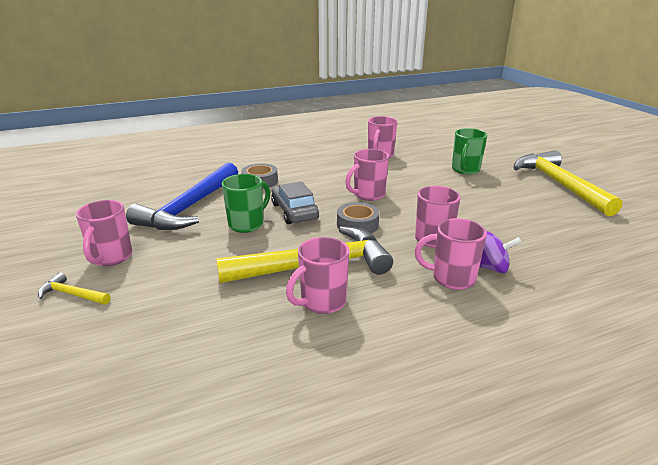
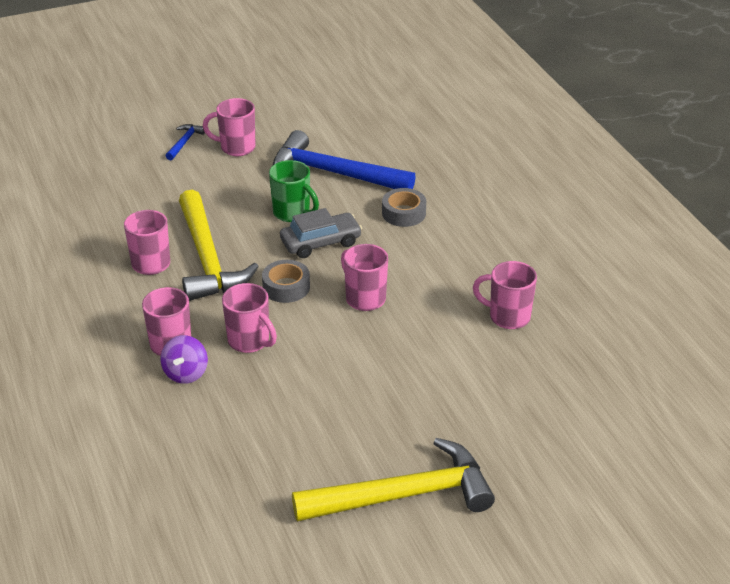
camera: 90 degrees right, 10 degrees up
(72, 294) = (184, 142): yellow hammer -> blue hammer
(465, 170) = (455, 400): green mug -> none

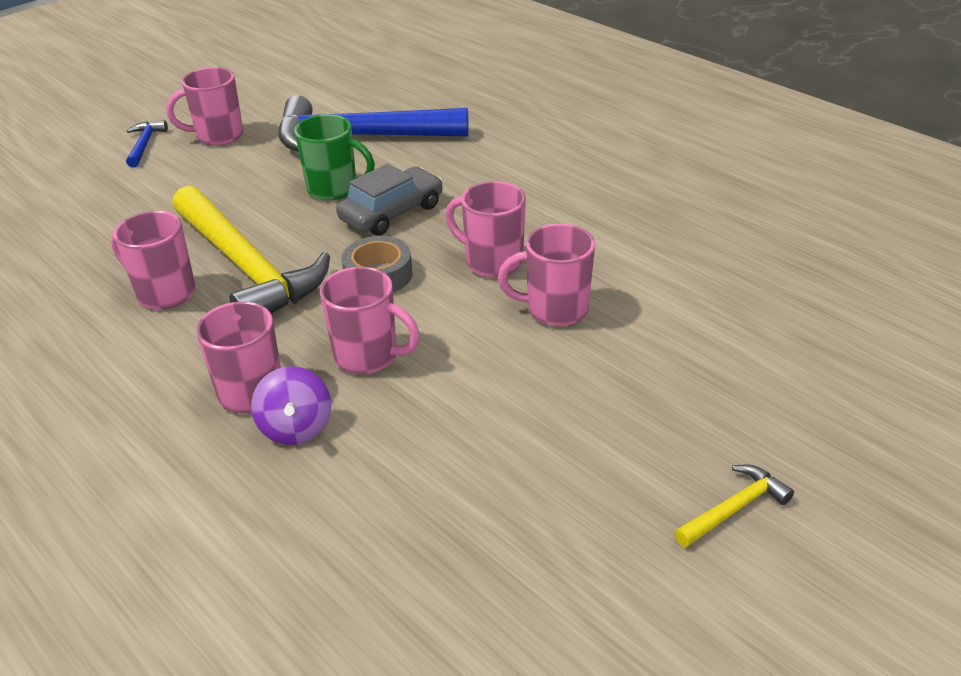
camera: 20 degrees left, 0 degrees up
(403, 213) = (475, 158): grey tape -> none
(403, 495) = (734, 508): yellow hammer -> yellow hammer, size x0.42
(508, 317) = (686, 238): pink mug -> pink mug (555, 310)

